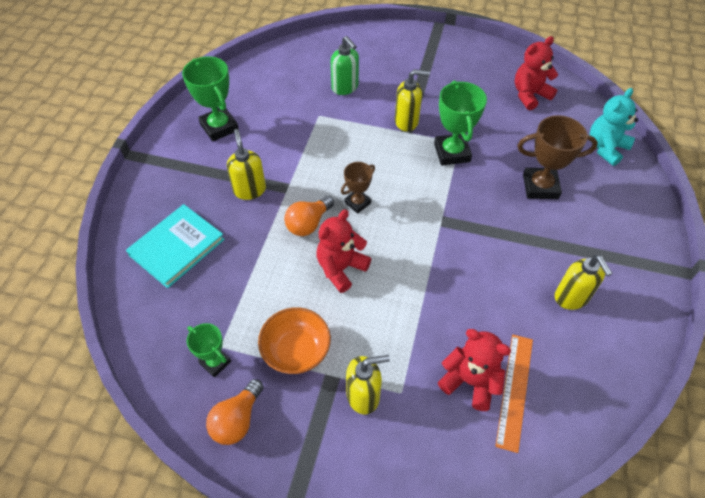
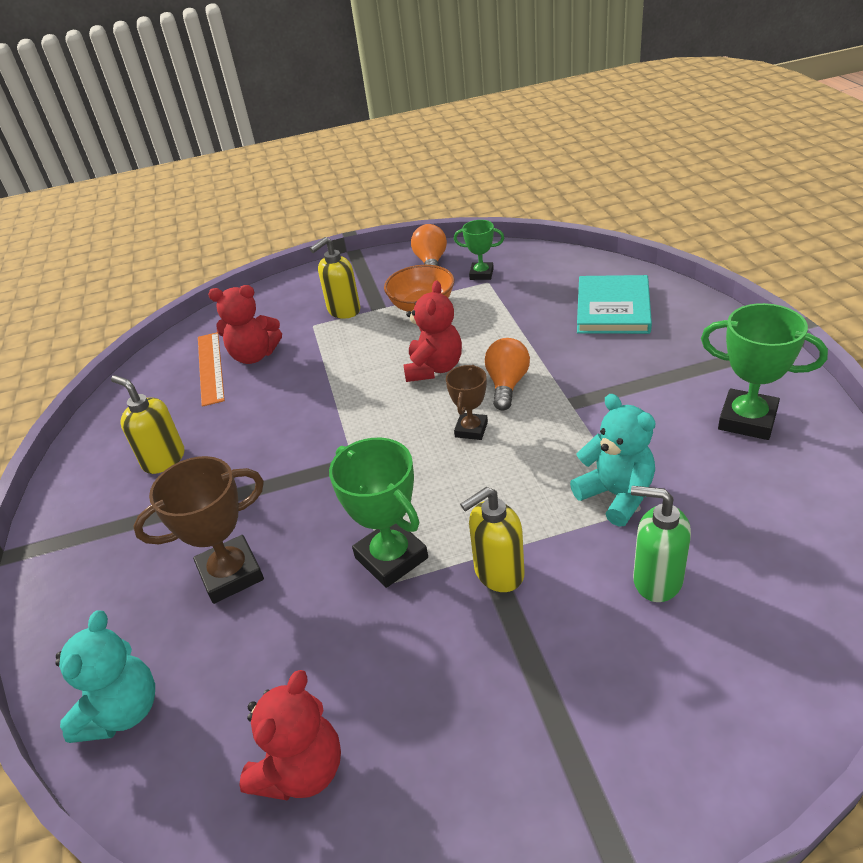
camera: 155 degrees right, 15 degrees down
(249, 190) = (610, 380): yellow soap dispenser -> none
(322, 126) = (616, 495): none -> turquoise teddy bear

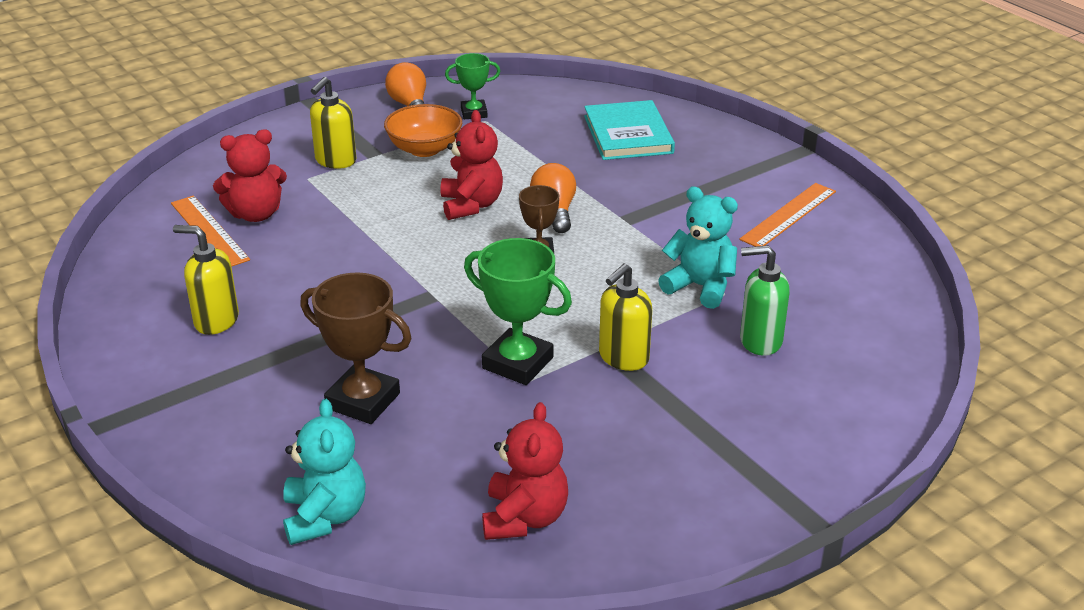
camera: 25 degrees left, 5 degrees down
(231, 574) = (363, 401): brown trophy -> brown trophy turned 75 degrees clockwise
(747, 420) = (788, 215): green trophy -> orange ruler

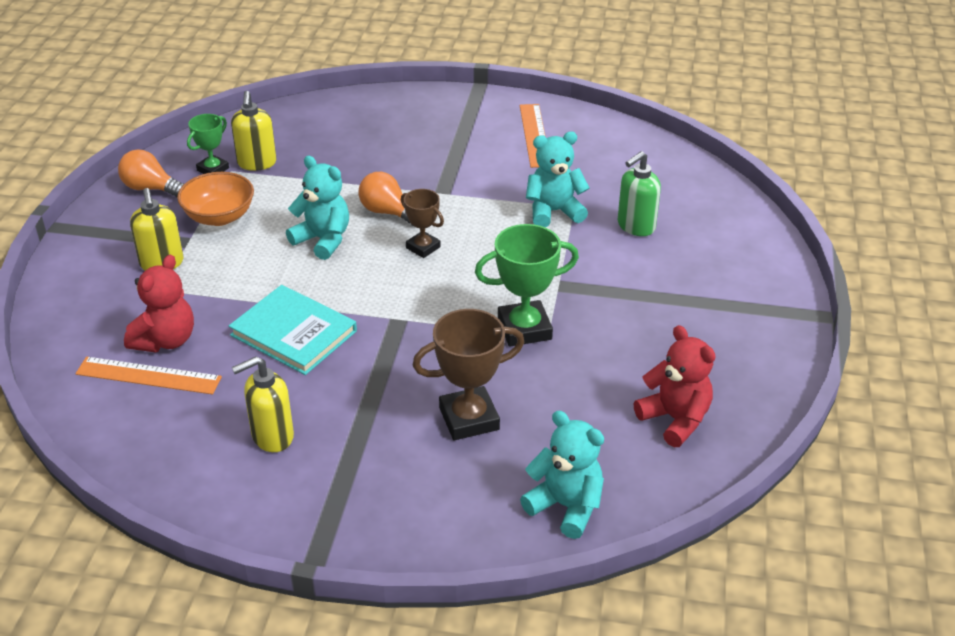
camera: 45 degrees left, 5 degrees up
(471, 205) = (323, 240): red teddy bear -> turquoise teddy bear
(623, 358) = (579, 285): yellow soap dispenser -> yellow soap dispenser (257, 163)
(628, 134) = (352, 130): turquoise book -> turquoise book (293, 333)

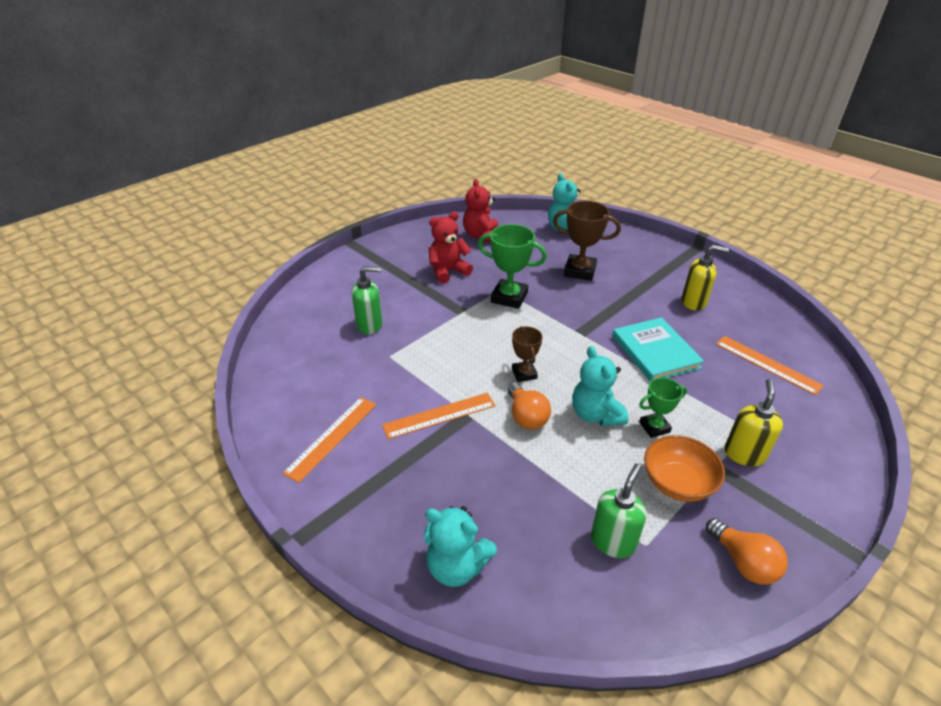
camera: 145 degrees left, 0 degrees up
(165, 340) = (751, 384): red teddy bear -> red teddy bear (448, 271)
(213, 169) = (665, 557): green trophy -> green trophy (654, 427)
(257, 163) = (613, 541): yellow soap dispenser -> green soap dispenser
(466, 182) = (439, 415): none -> orange ruler
(554, 212) = (406, 359): turquoise teddy bear -> turquoise teddy bear (456, 566)

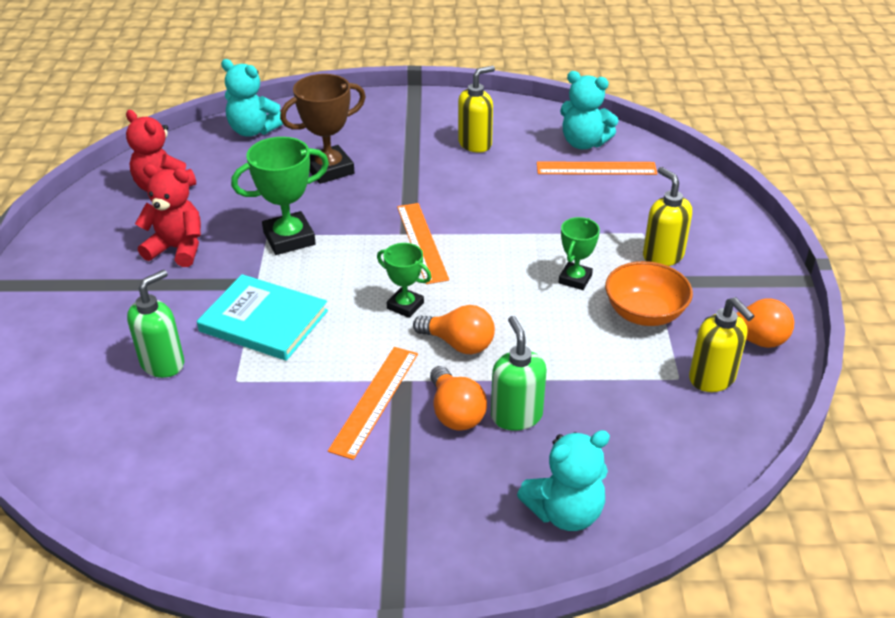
camera: 45 degrees left, 0 degrees up
(332, 437) = (289, 503): orange ruler -> orange ruler (422, 242)
(448, 271) = (177, 249): red teddy bear -> red teddy bear turned 90 degrees clockwise
(472, 455) = (455, 413): none -> orange light bulb
(524, 373) = (405, 306): brown trophy -> green trophy
(595, 414) = (516, 301): turquoise teddy bear -> turquoise teddy bear (584, 143)
(613, 541) = (653, 394): green soap dispenser -> green soap dispenser (516, 415)
(655, 352) = (497, 211): turquoise book -> turquoise book (264, 321)
(672, 565) = (712, 379): none -> yellow soap dispenser

